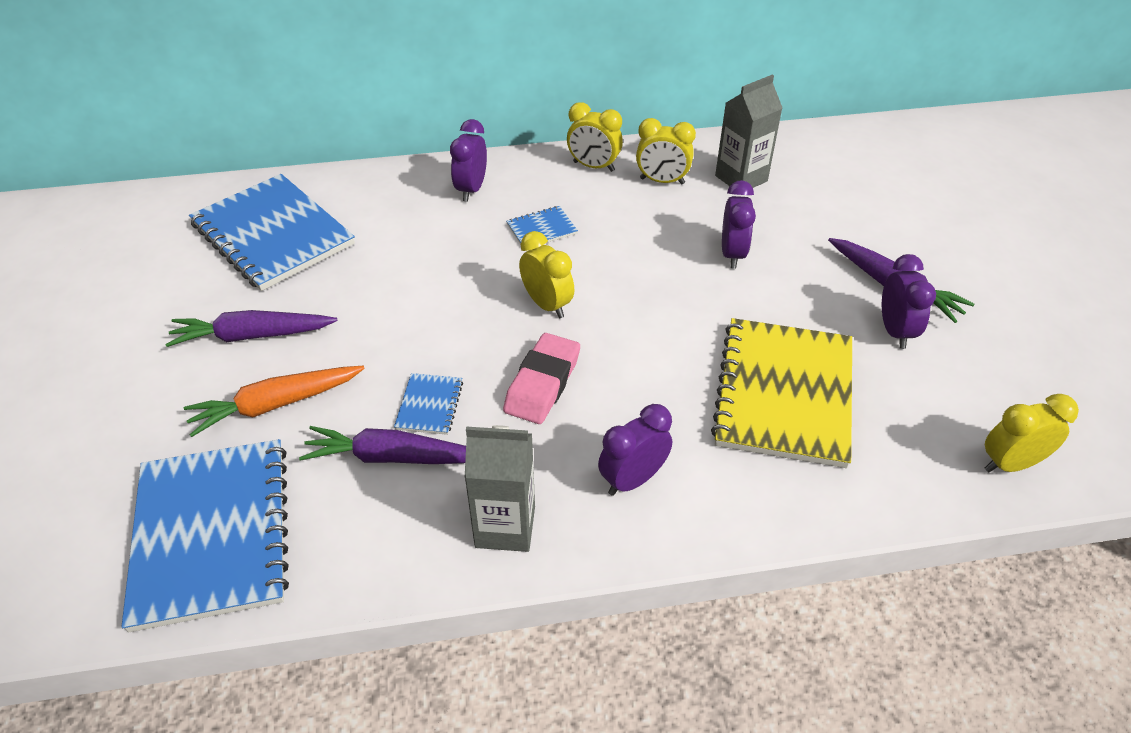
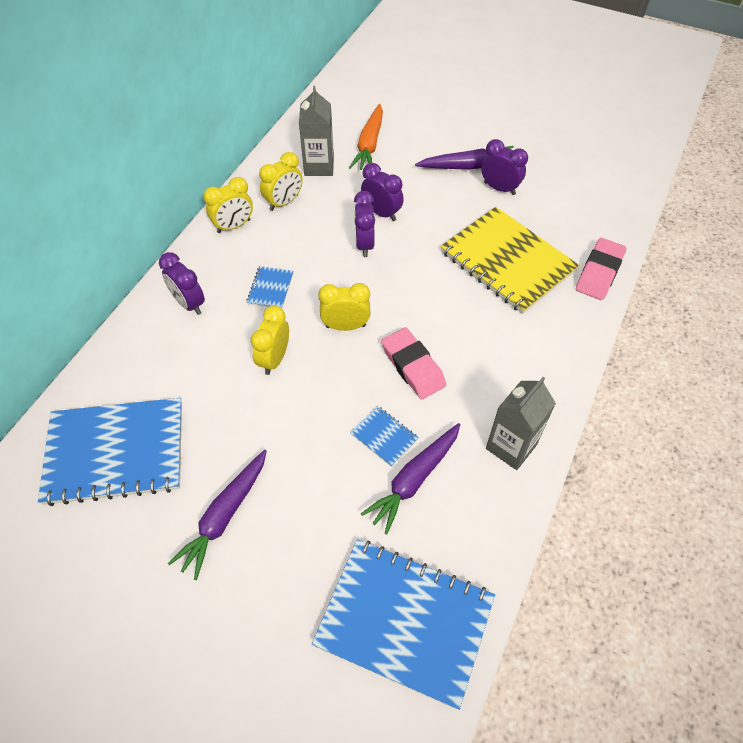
camera: 55 degrees left, 10 degrees up
(275, 405) = (311, 530): orange carrot -> orange carrot (369, 144)
(632, 479) = (519, 365): purple clock -> purple clock (364, 244)
(872, 496) = (599, 272): none -> pink eraser
(1010, 464) = (614, 209): yellow clock -> yellow clock (274, 359)

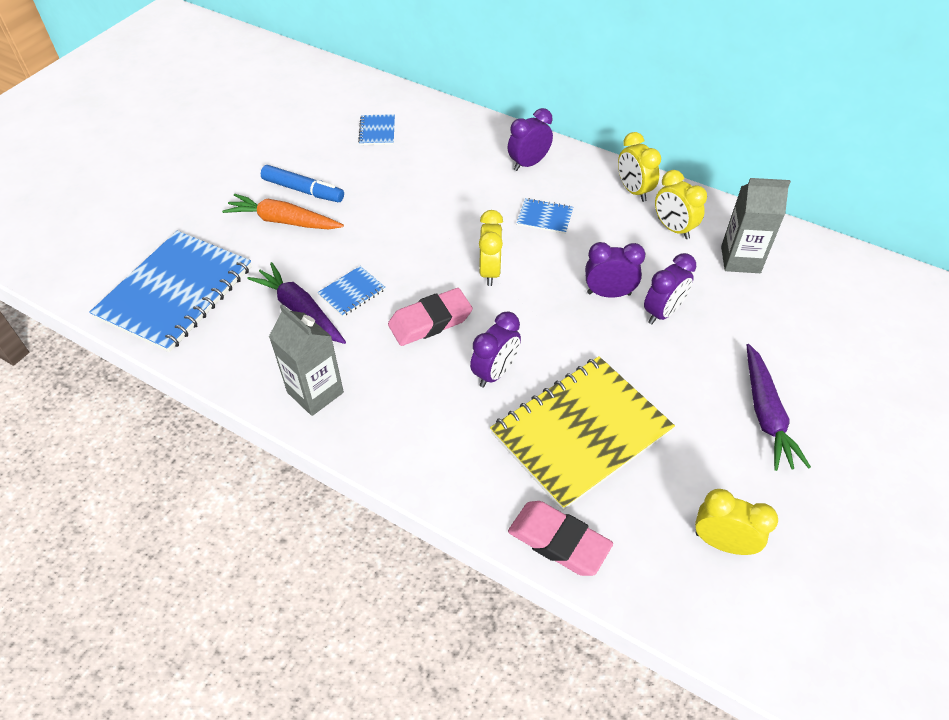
camera: 95 degrees right, 5 degrees down
(115, 452) = (377, 131): blue notebook -> blue notebook, size x0.42
(224, 516) = (303, 190): purple carrot -> blue marker
(274, 359) = (455, 219): yellow clock -> yellow clock (722, 542)
(369, 144) = (791, 309): orange carrot -> orange carrot (283, 221)
(499, 188) = (723, 446): purple clock -> purple clock (495, 373)

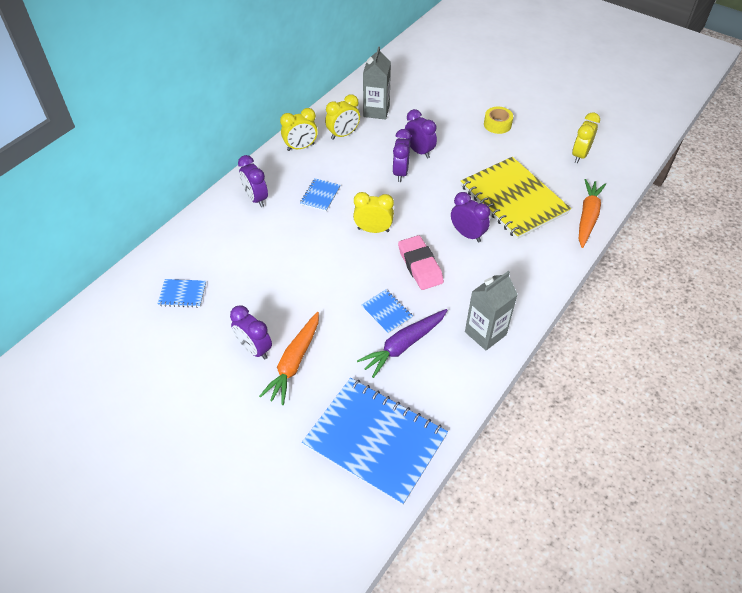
camera: 85 degrees left, 0 degrees up
(303, 190) = (254, 349): blue marker -> purple clock
(558, 541) = (587, 217): pink eraser -> orange carrot
(765, 414) = (497, 124): purple carrot -> yellow tape

